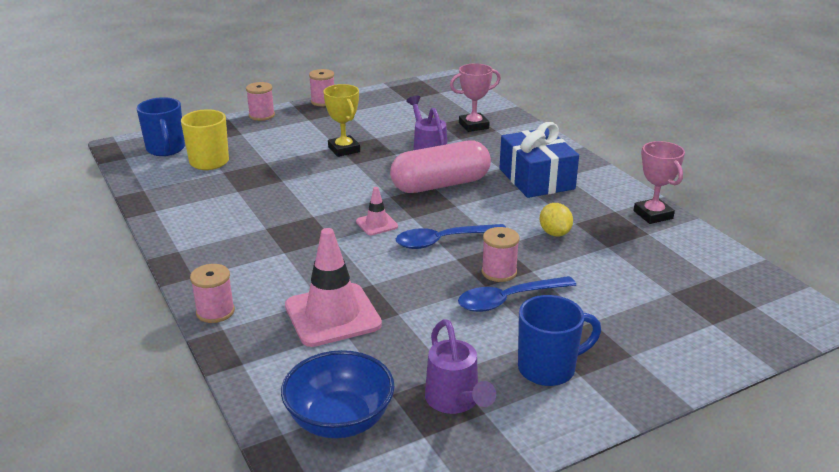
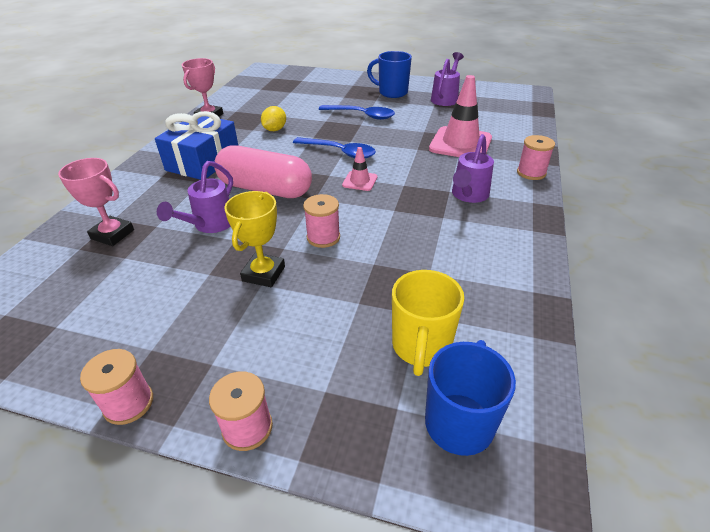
camera: 135 degrees left, 10 degrees up
(261, 255) = (468, 196): none -> purple watering can
(340, 420) = (502, 110): blue bowl -> none
(499, 272) = (342, 126): pink spool -> pink spool (323, 237)

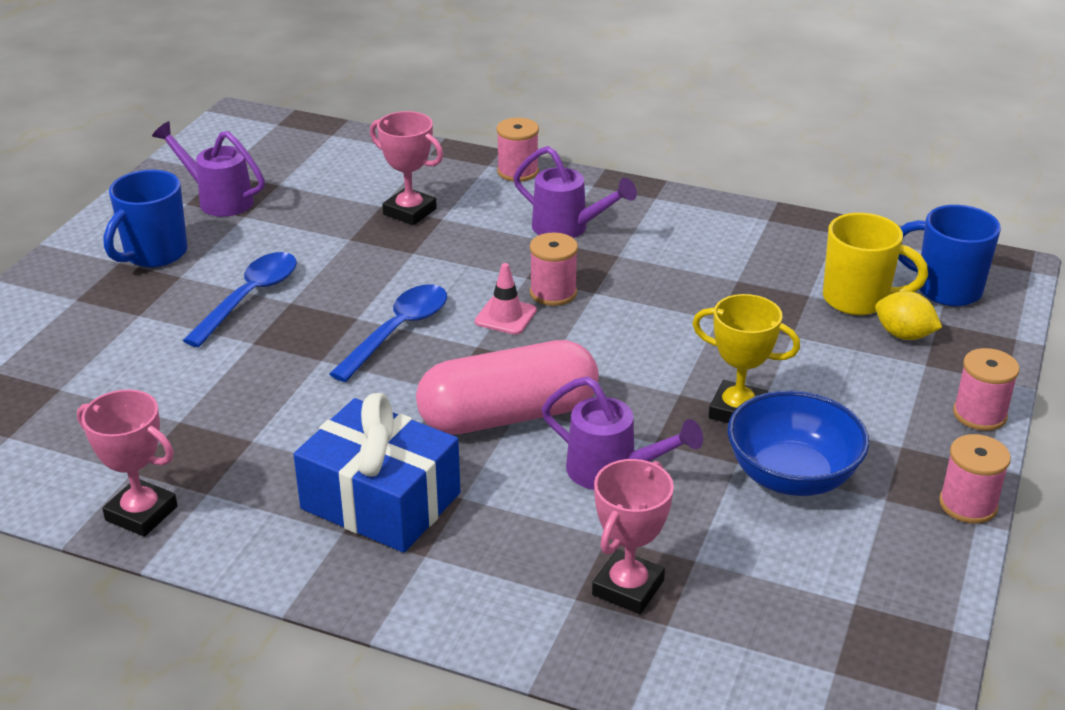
camera: 85 degrees left, 5 degrees down
(188, 299) = (792, 476): none -> blue bowl
(265, 189) = (508, 415): pink capsule -> pink capsule turned 45 degrees clockwise
(275, 130) = (267, 409): yellow lemon -> yellow lemon (904, 335)
(323, 237) = (656, 357): pink spool -> pink spool (553, 293)
(460, 144) = (409, 212): pink traffic cone -> pink trophy

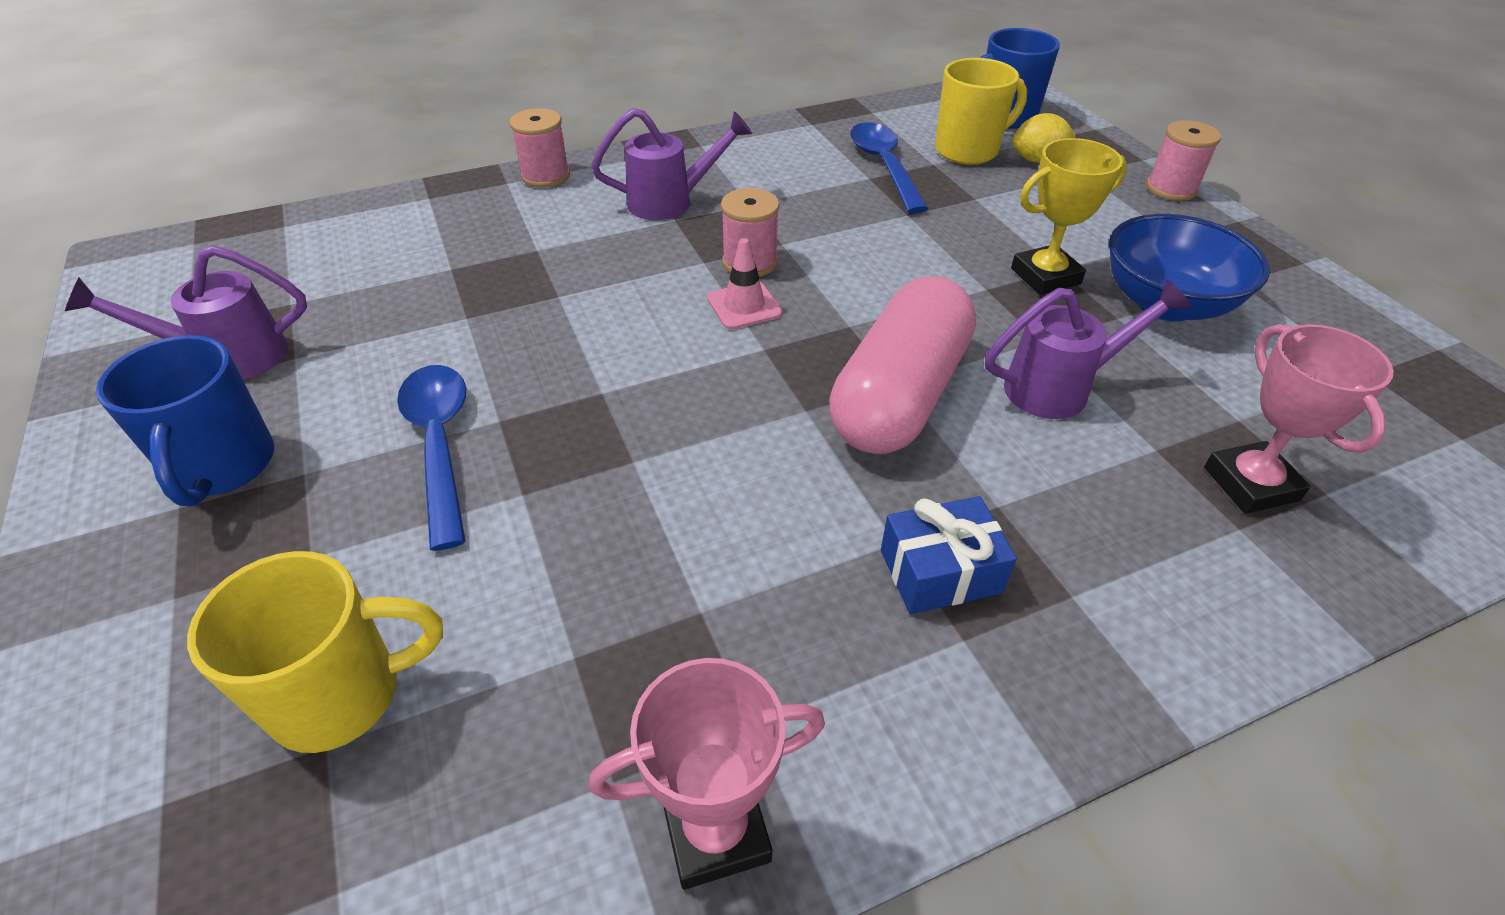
camera: 45 degrees left, 10 degrees up
(85, 375) = (342, 695): none -> yellow mug
(381, 501) = (940, 571): blue gift -> blue gift, size x0.56
(397, 332) = (667, 381): blue spoon -> blue spoon (884, 167)
(409, 212) = (493, 259): pink trophy -> none
(968, 504) = (1280, 253): pink spool -> none

